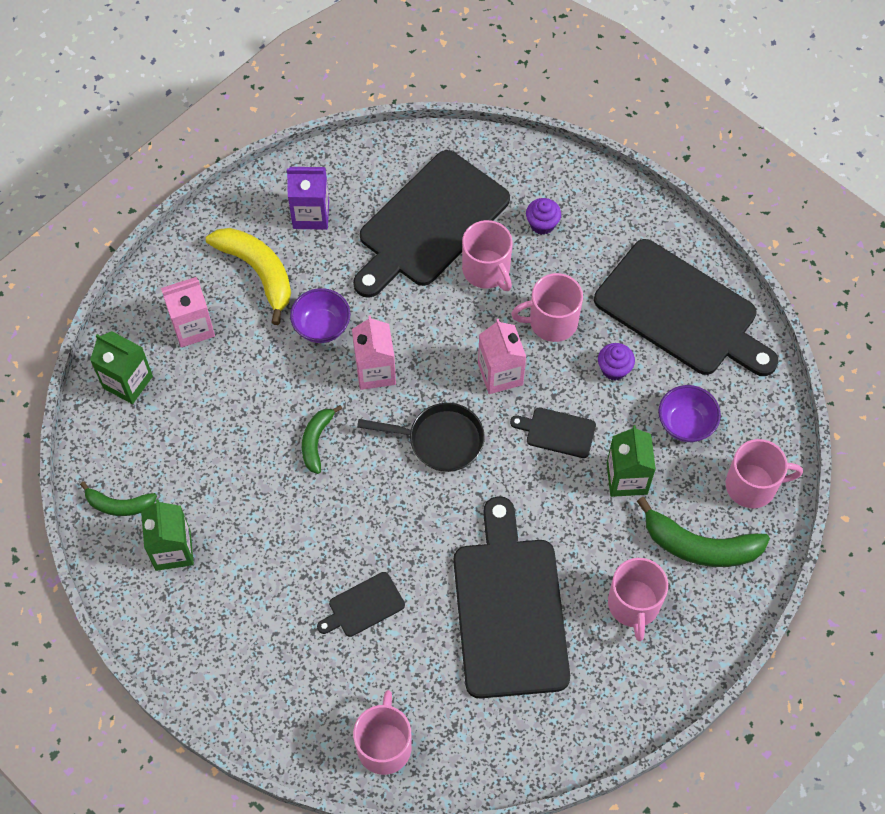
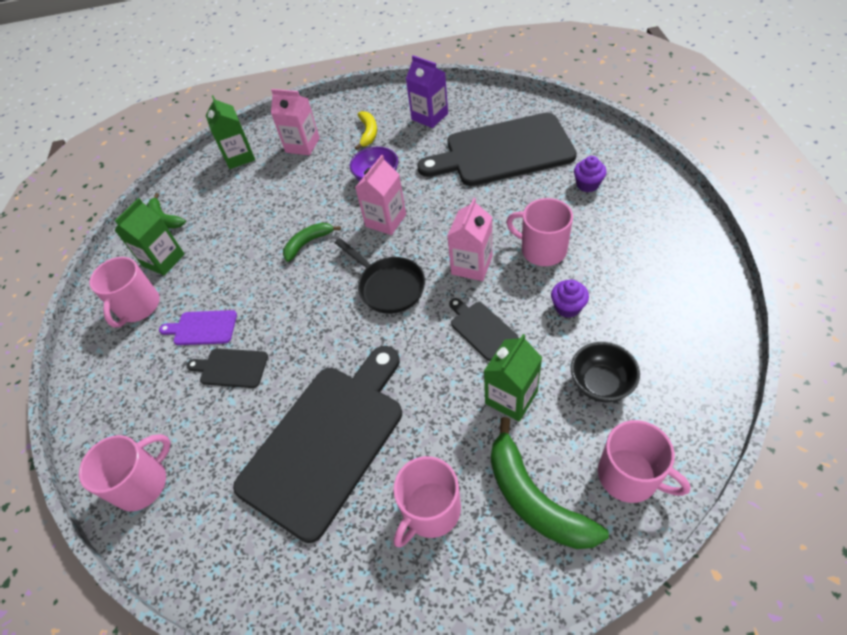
camera: 45 degrees right, 10 degrees down
(258, 272) = (368, 133): yellow banana -> yellow banana, size x0.59
(295, 589) = (202, 328): none -> purple cutting board
(487, 270) = (520, 195): pink mug -> pink mug (138, 307)
(681, 312) = (662, 294): black cutting board -> none
(685, 424) = (600, 383): purple bowl -> black bowl

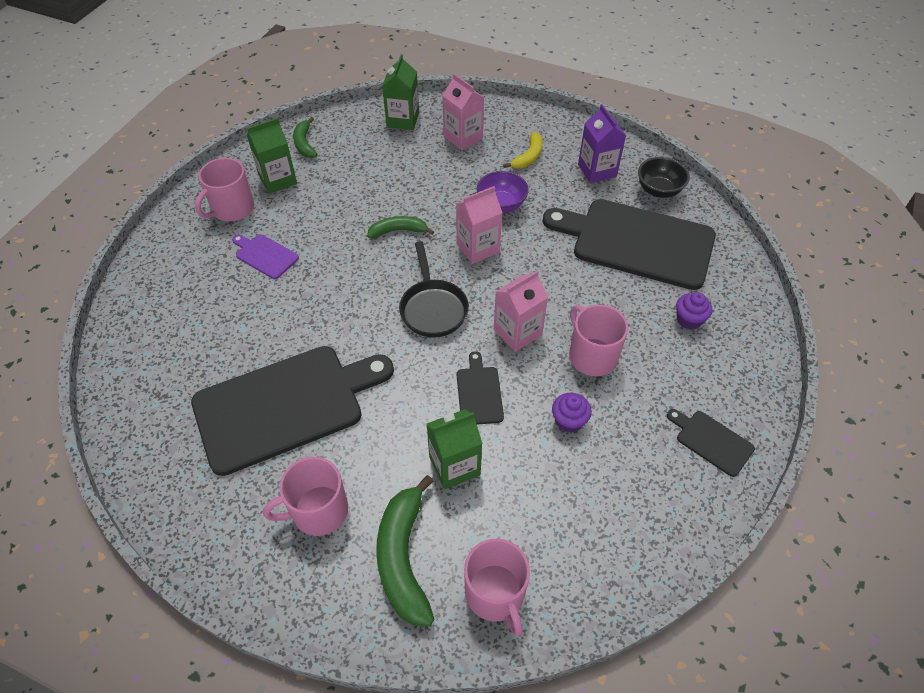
camera: 25 degrees right, 0 degrees up
(142, 483) = (138, 351): pink mug -> none
(231, 368) = (261, 301): black cutting board -> black cutting board (711, 441)
(600, 383) = (539, 504): black bowl -> black bowl (658, 190)

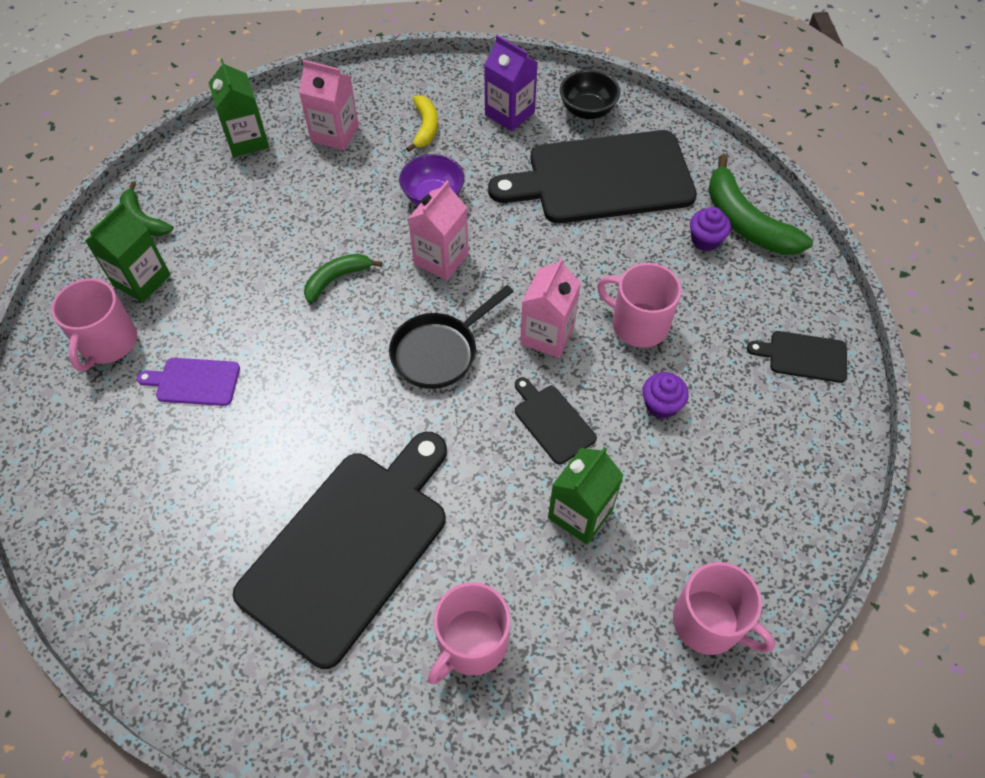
camera: 30 degrees left, 5 degrees up
(403, 558) = (595, 640): green banana -> green banana (746, 222)
(433, 308) = (439, 352): black pan -> black pan turned 90 degrees clockwise

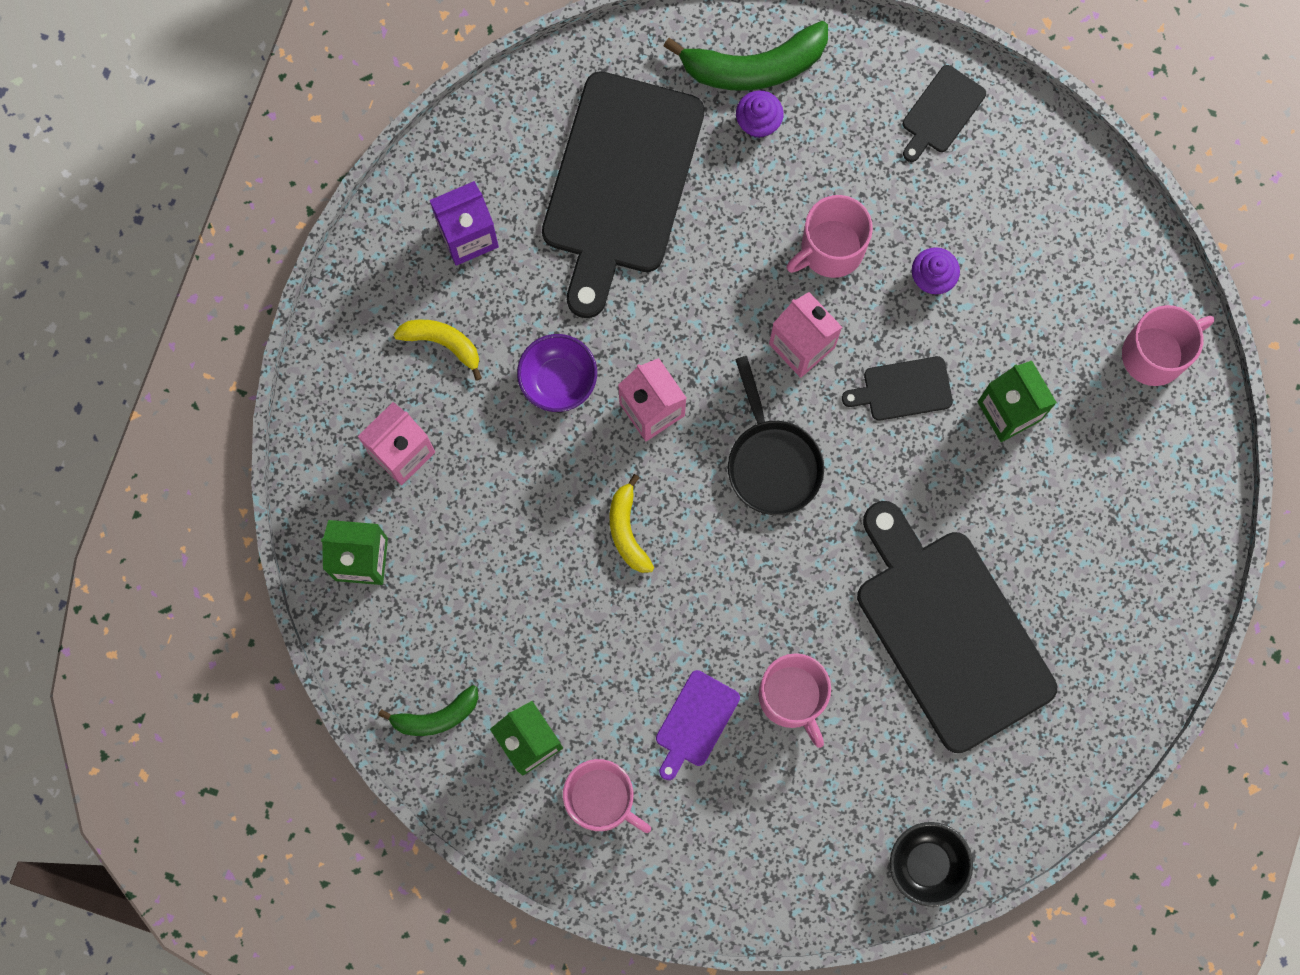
camera: 65 degrees left, 20 degrees up
(337, 279) = (627, 530): green banana -> yellow banana
(471, 643) = (1085, 561): pink mug -> pink mug (792, 697)
(587, 110) = (507, 145): black bowl -> black bowl (927, 864)

